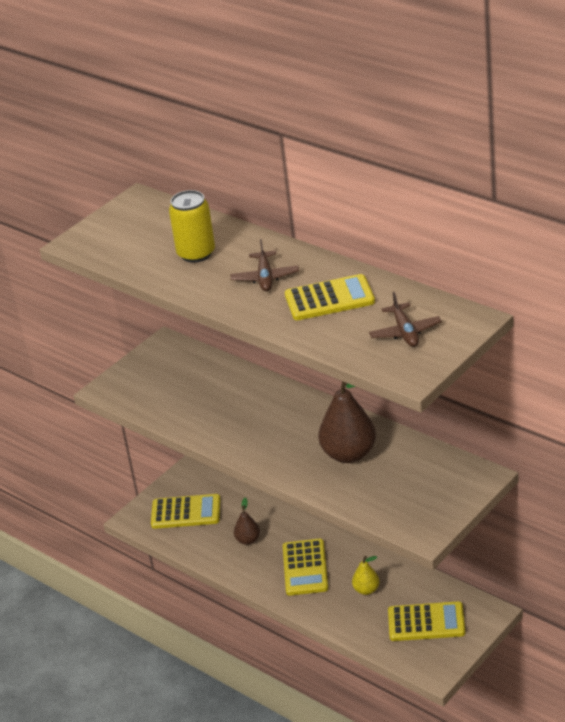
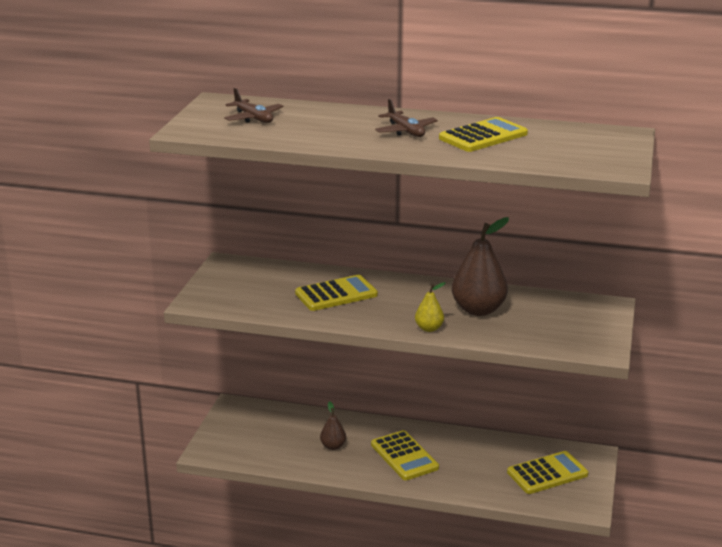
camera: 30 degrees left, 10 degrees down
(186, 512) = (255, 437): yellow calculator -> yellow calculator (336, 294)
(196, 253) = (319, 125): yellow can -> none
(366, 590) = (474, 461): yellow pear -> yellow pear (429, 328)
(405, 332) = (579, 147): brown plane -> brown plane (253, 118)

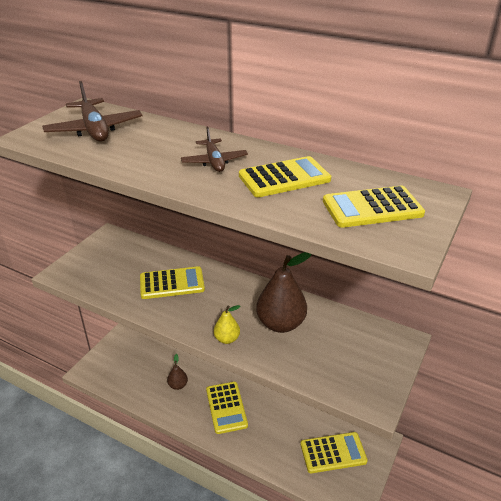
camera: 15 degrees right, 10 degrees up
(253, 118) = (94, 129): brown plane -> brown plane, size x1.61
(576, 148) = (372, 208): none -> yellow calculator

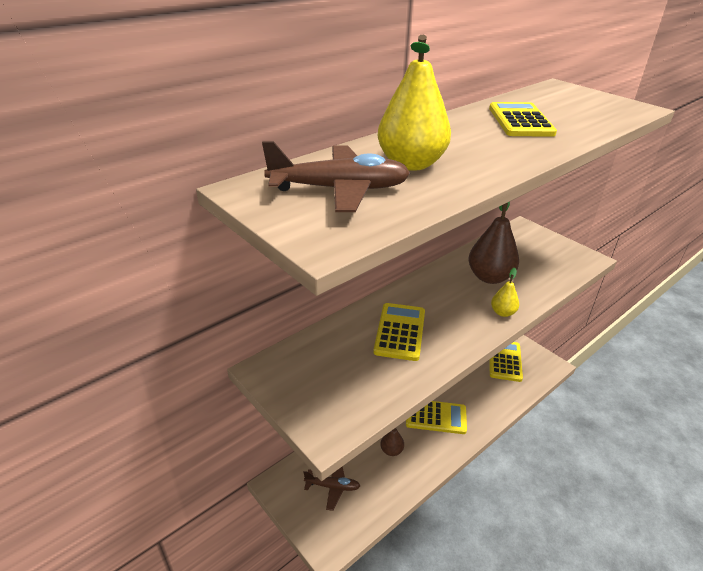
camera: 70 degrees left, 0 degrees up
(148, 144) = (411, 164): none -> yellow pear
(214, 161) = (474, 140): brown plane -> brown plane (332, 486)
(372, 208) = (579, 105): yellow calculator -> none

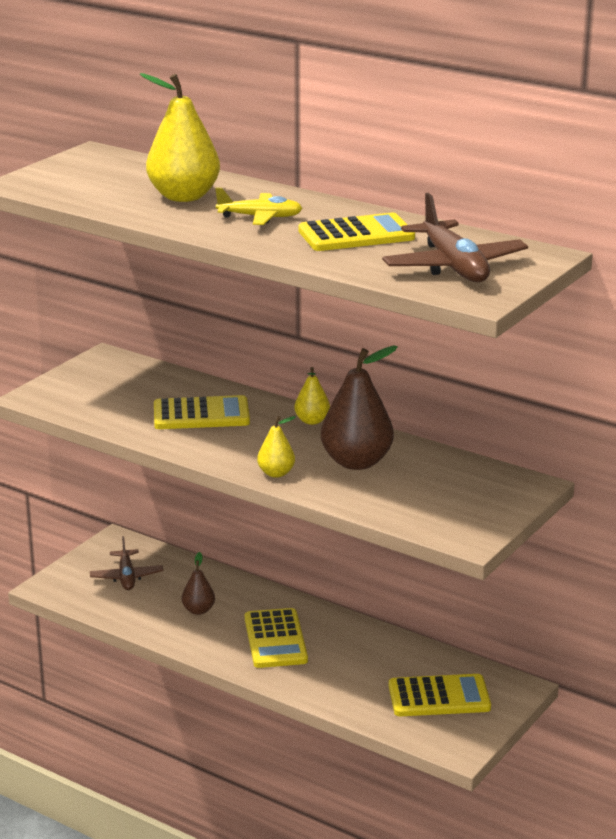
camera: 75 degrees right, 10 degrees down
(339, 189) = (110, 179): brown plane -> brown plane (453, 266)
(425, 283) = (312, 421): none -> yellow pear
(475, 143) = (260, 217): none -> yellow plane

